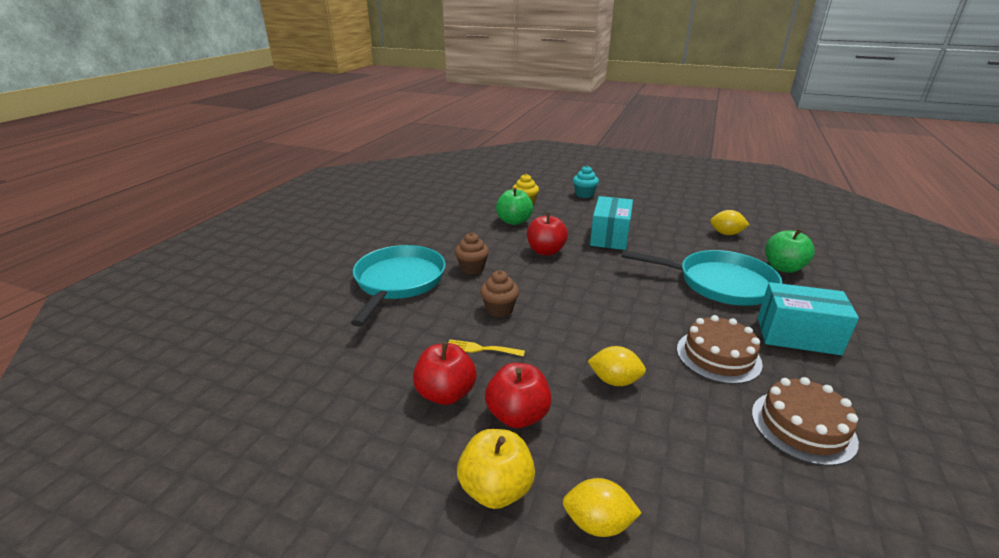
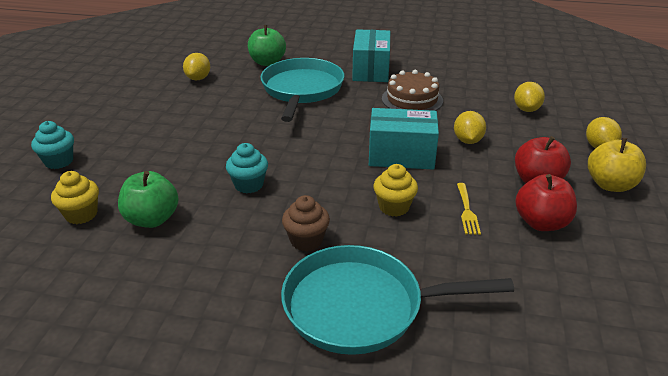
camera: 100 degrees left, 5 degrees up
(499, 310) = (394, 207): brown cupcake -> yellow cupcake
(546, 251) = (249, 185): red apple -> turquoise cupcake
(610, 237) = (206, 141): turquoise box -> turquoise box (401, 155)
(716, 470) = (526, 109): none -> yellow lemon
(802, 426) = (469, 81): brown cake -> none

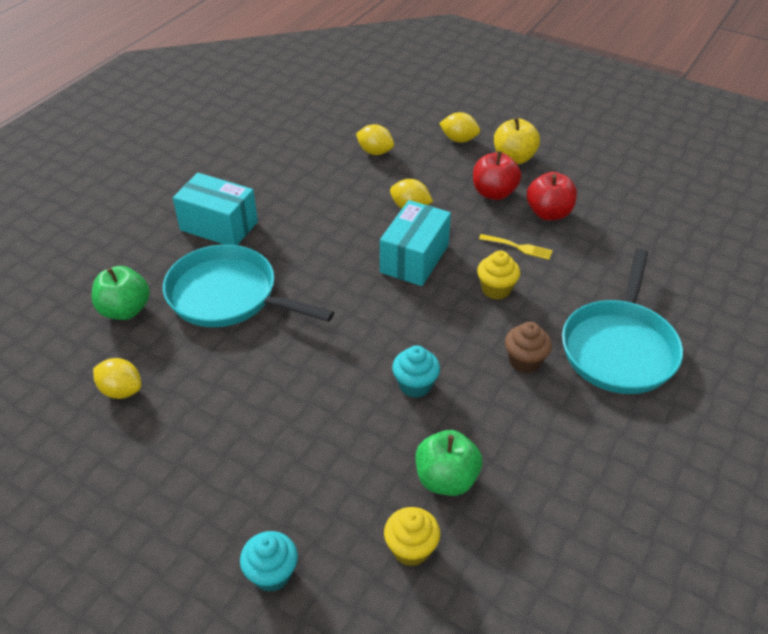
camera: 70 degrees left, 10 degrees up
(412, 99) = (309, 216): brown cake -> none

